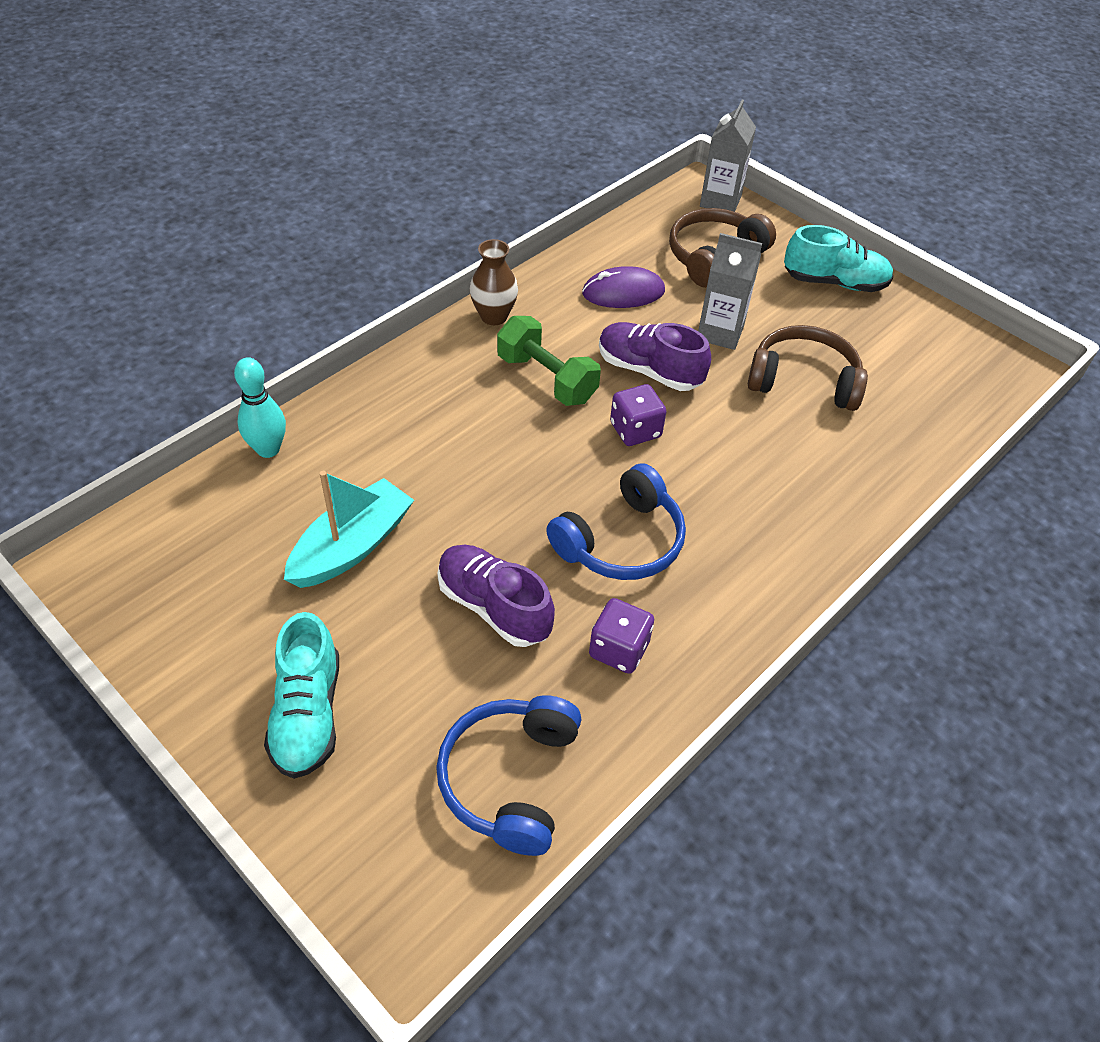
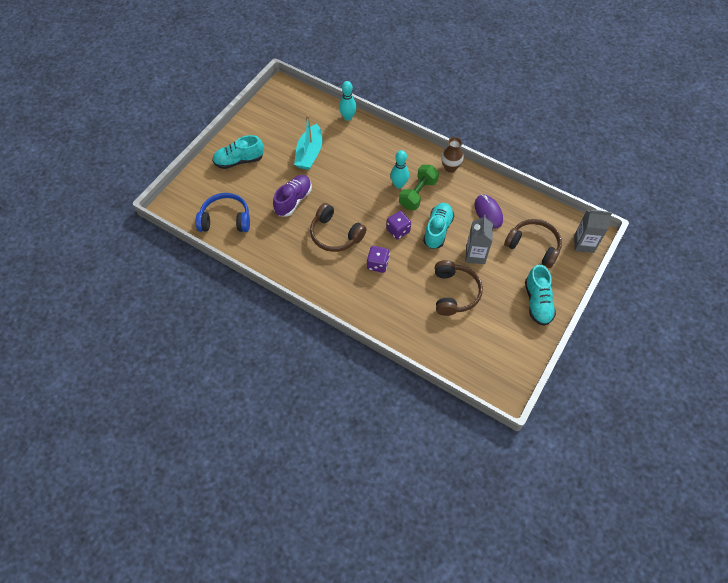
camera: 80 degrees right, 10 degrees up
(352, 546) = (309, 153): turquoise boat -> turquoise boat turned 75 degrees clockwise
(511, 403) = (399, 184): none -> turquoise bowling pin
(619, 649) = (284, 242): purple dice -> purple dice (377, 264)
(621, 541) = (335, 234): blue headphones -> brown headphones
(649, 371) = (437, 230): purple shoe -> turquoise shoe

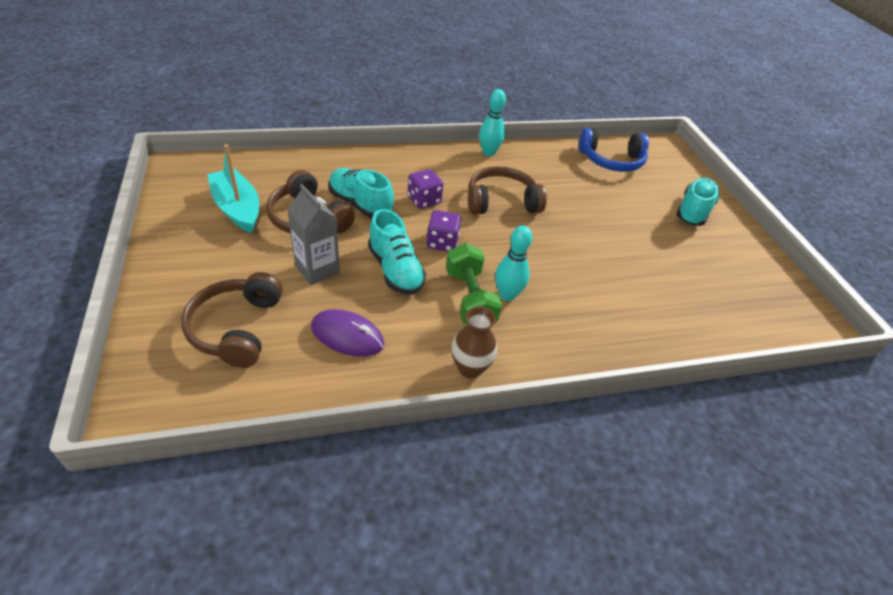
camera: 130 degrees right, 15 degrees down
(225, 219) = (611, 160): blue headphones -> blue headphones turned 45 degrees clockwise
(293, 200) = (586, 207): purple shoe -> none
(309, 153) = (651, 263): turquoise boat -> turquoise boat (237, 208)
(348, 117) = (693, 343): turquoise bowling pin -> turquoise bowling pin (488, 152)
(533, 246) = (237, 328): brown headphones -> brown headphones turned 105 degrees clockwise
(537, 302) = (185, 261): turquoise shoe -> turquoise shoe (360, 204)
(584, 244) = (145, 384): grey carton -> none

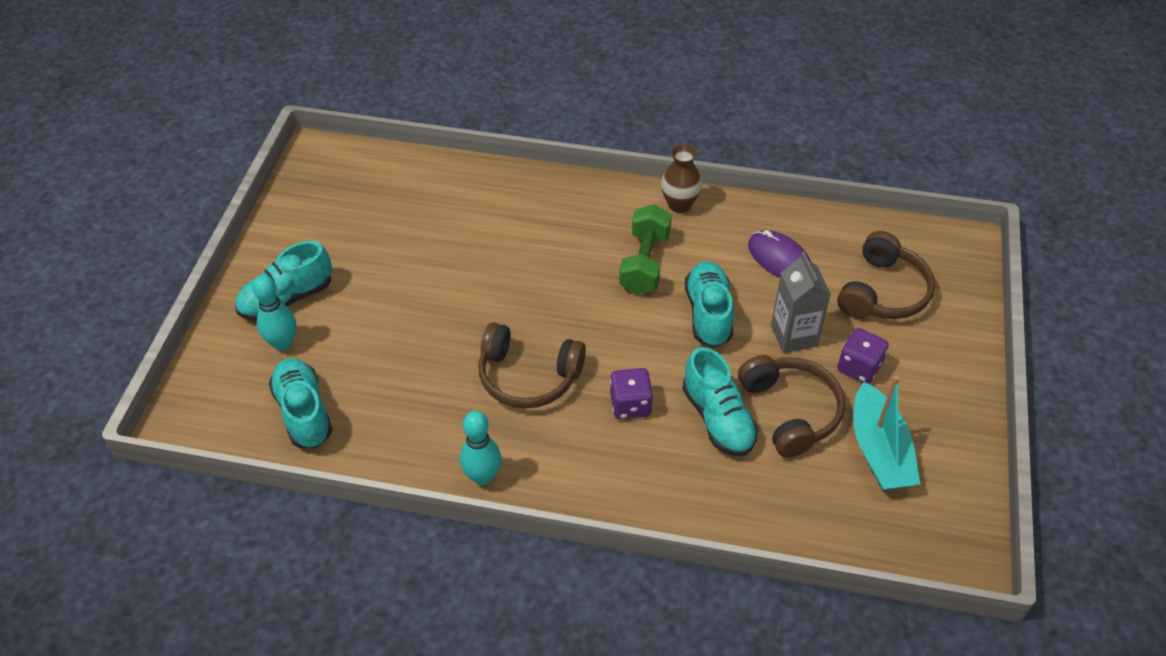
camera: 150 degrees left, 5 degrees up
(442, 242) = (639, 335): purple dice -> purple dice (859, 367)
(507, 295) = (603, 257): turquoise bowling pin -> turquoise bowling pin (283, 343)
(611, 160) = (304, 412): blue headphones -> turquoise shoe

